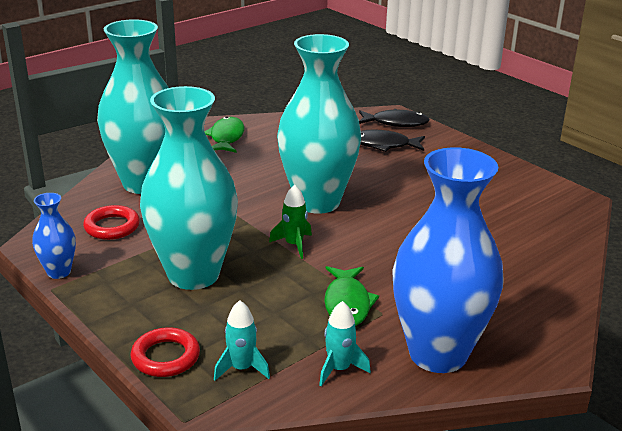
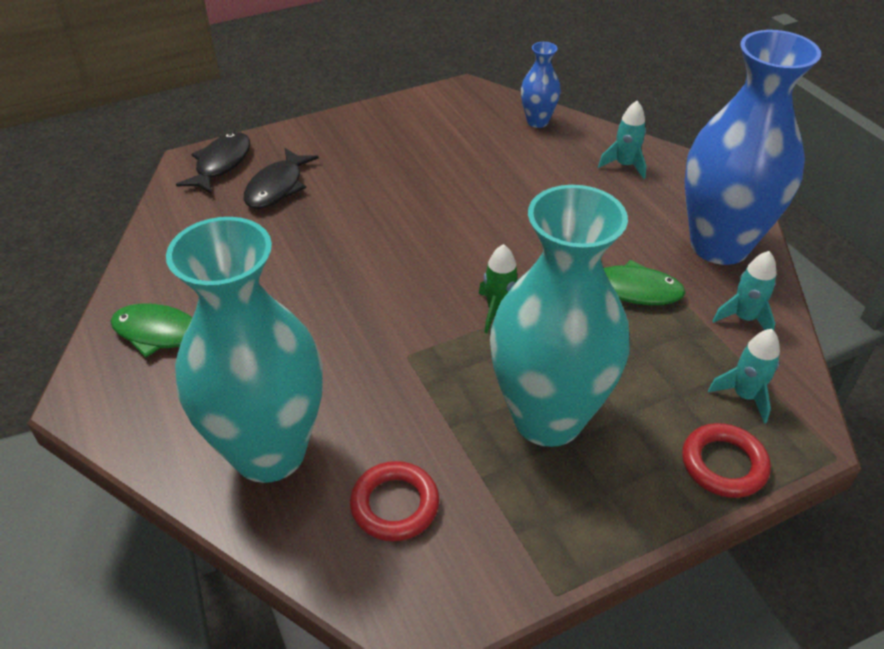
camera: 75 degrees left, 15 degrees up
(59, 272) = (511, 583): blue vase -> blue vase (537, 121)
(317, 202) = (401, 273): turquoise vase -> none
(529, 292) = (624, 165): none -> turquoise rocket

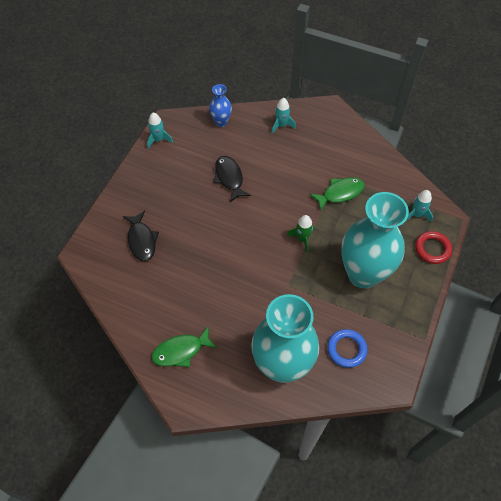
camera: 40 degrees left, 15 degrees up
(221, 164) = (98, 245): black fish -> black fish (229, 178)
(395, 505) = (346, 349): red ring -> blue ring
(719, 245) = (353, 147): blue vase -> none
(744, 318) = (389, 178): turquoise rocket -> turquoise rocket (158, 140)

